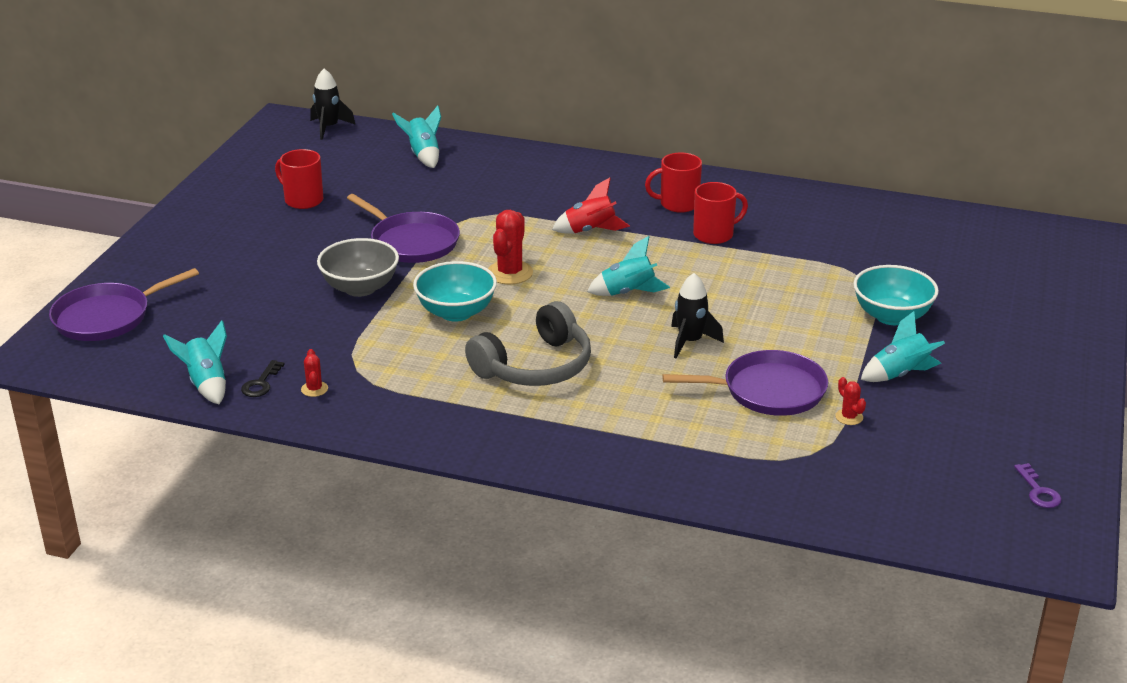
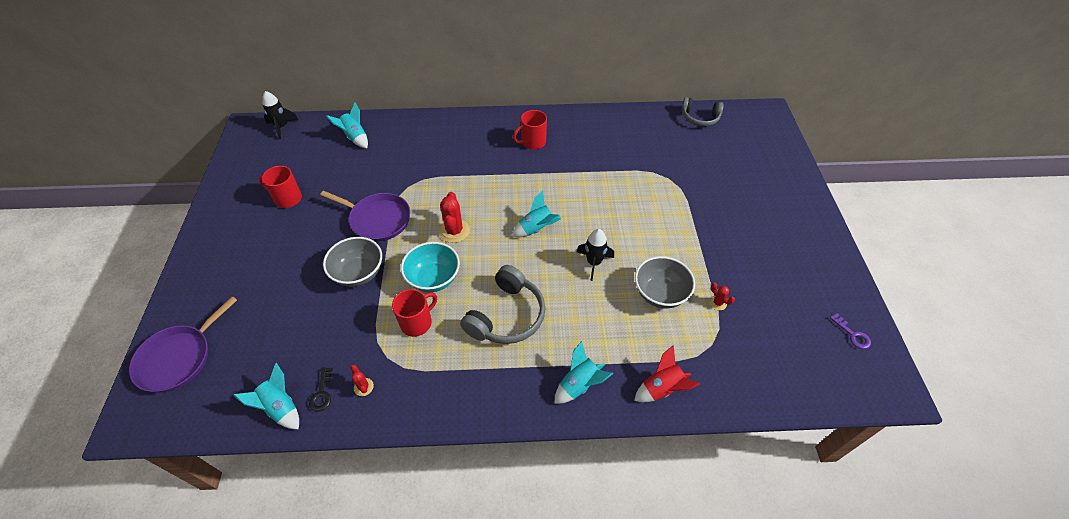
camera: 20 degrees left, 20 degrees up
(590, 231) = (489, 179): red rocket -> red rocket (662, 388)
(714, 235) = (566, 163): red mug -> red mug (417, 323)
(768, 391) = (660, 294): purple pan -> grey bowl
(891, 316) = (698, 206): turquoise bowl -> none
(900, 374) = (727, 255): turquoise rocket -> turquoise rocket (579, 384)
(964, 222) = (700, 117): none -> grey headphones

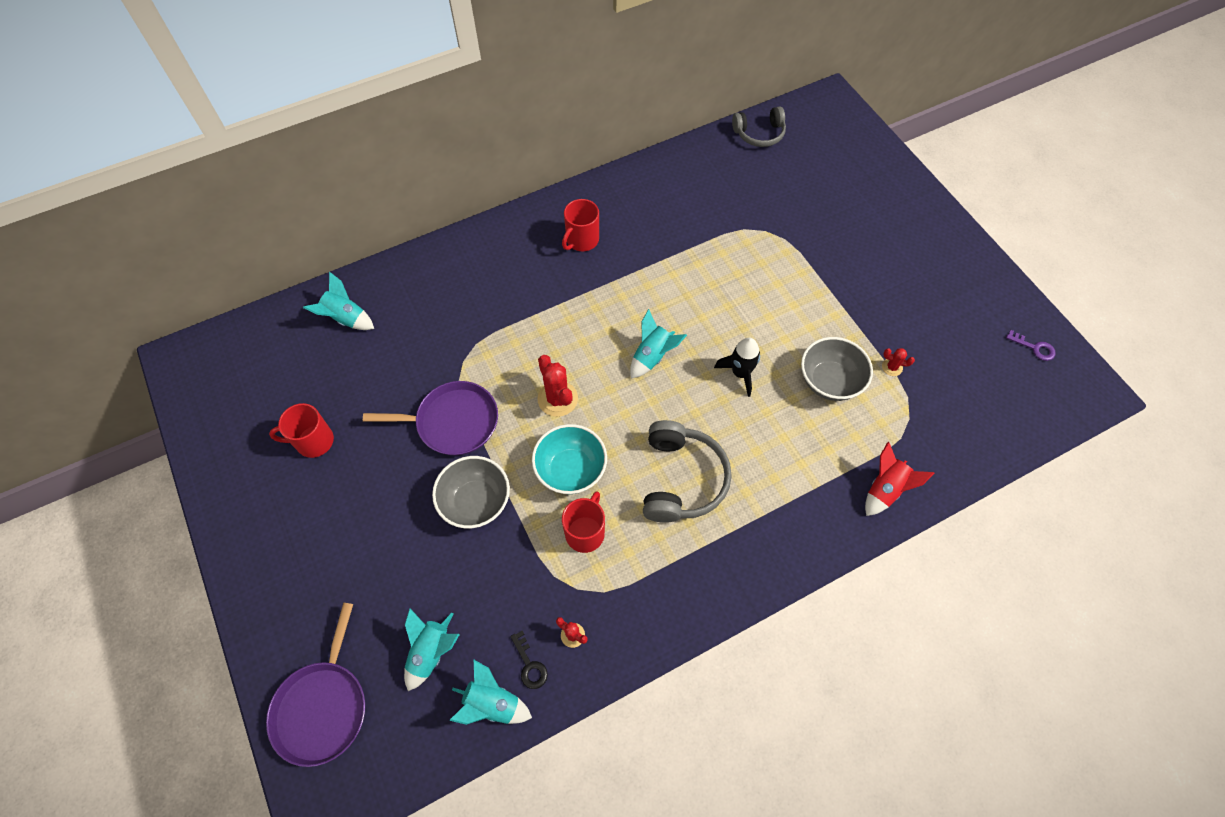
camera: 25 degrees left, 10 degrees up
(282, 127) = (230, 341): black rocket -> none
(579, 384) = (802, 523): turquoise rocket -> turquoise rocket (431, 652)

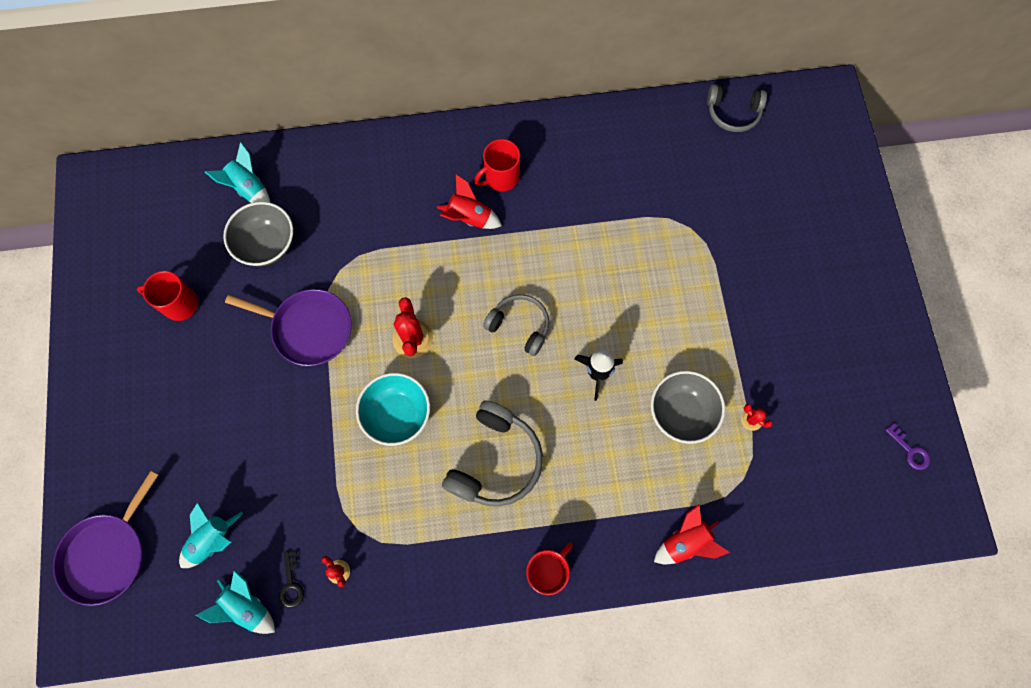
camera: 20 degrees right, 10 degrees up
(476, 502) = (300, 415): grey bowl -> grey bowl (267, 245)
(567, 281) = (469, 218): none -> red rocket
(585, 532) = (387, 480): red mug -> red mug (547, 571)
(652, 356) = (519, 326): turquoise rocket -> grey headphones

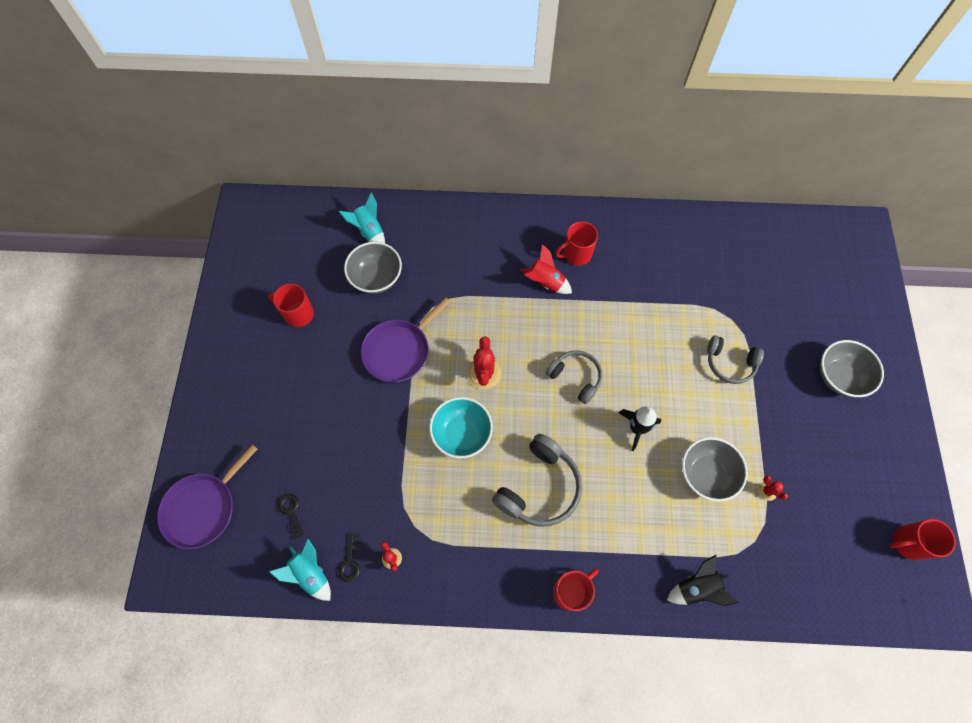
camera: 10 degrees right, 5 degrees down
(212, 540) = (291, 512): turquoise rocket -> black key
(308, 328) = (399, 351): purple pan -> purple pan turned 105 degrees clockwise
(685, 542) = (696, 587): red rocket -> black rocket
(733, 113) = (779, 231): grey headphones -> grey headphones (730, 363)
(818, 275) = (839, 377): none -> grey bowl
(910, 450) = (908, 542): purple key -> red mug

